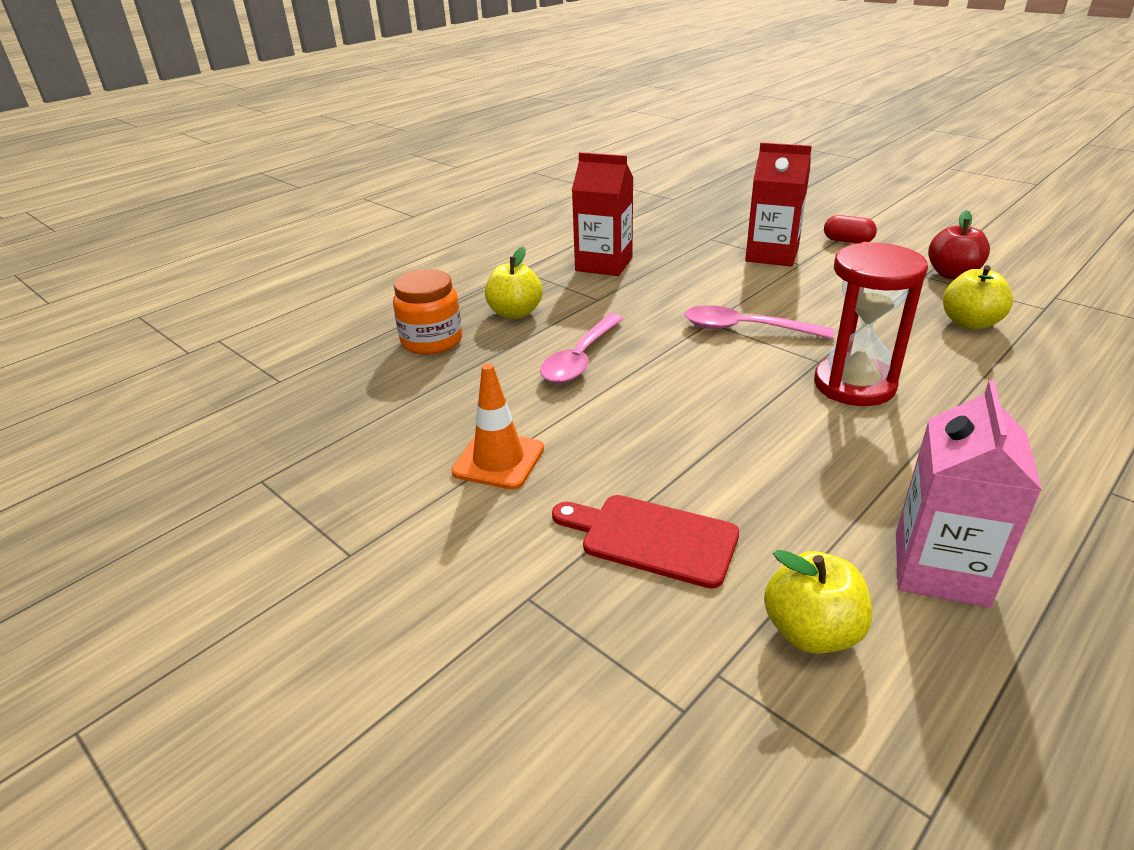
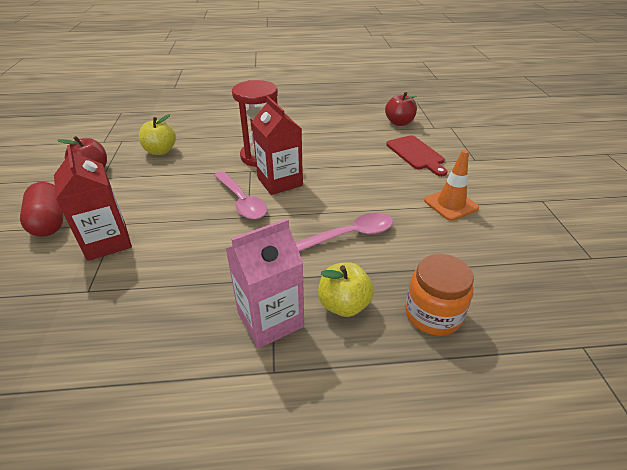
camera: 140 degrees left, 5 degrees up
(604, 264) = (206, 319): red carton -> red carton (279, 182)
(811, 631) = (399, 123): yellow apple -> red apple
(847, 241) = (50, 222): red capsule -> red capsule, size x1.57
(940, 569) = (345, 116): pink carton -> pink carton (270, 319)

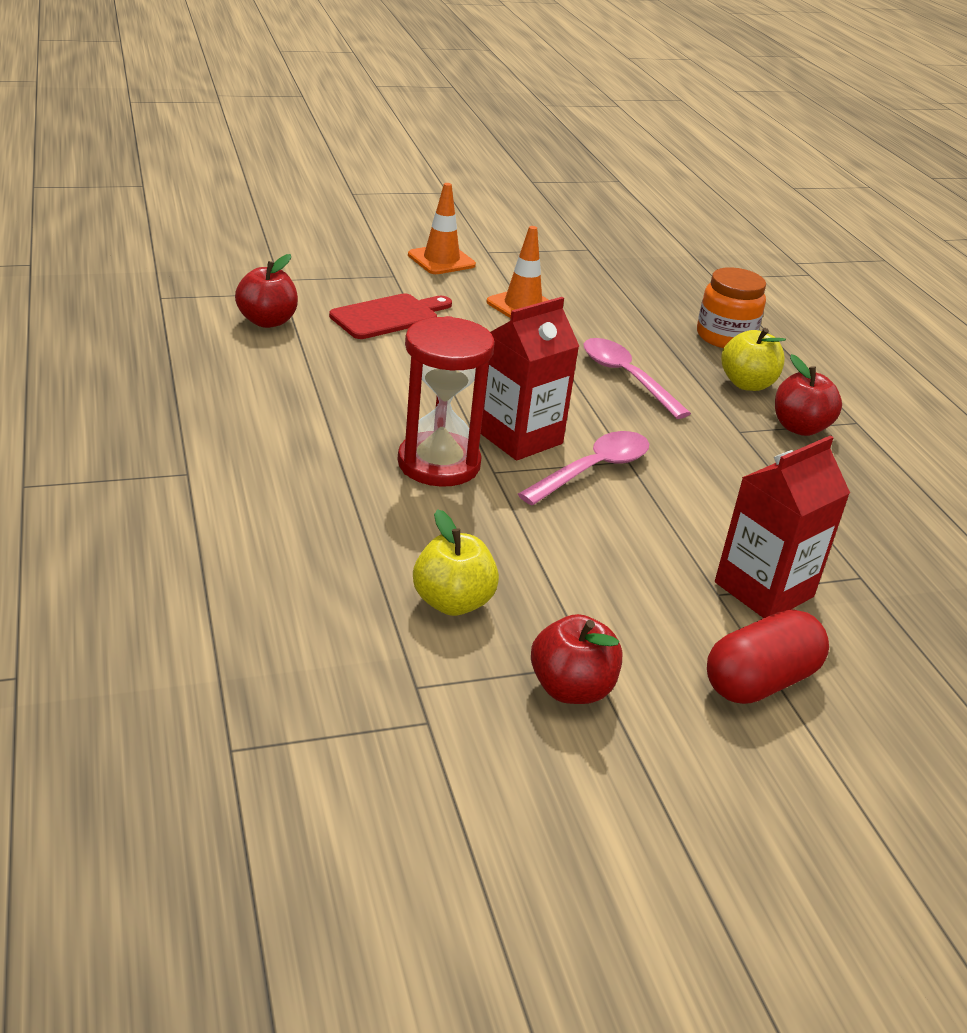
camera: 105 degrees left, 5 degrees down
(270, 319) = (799, 428): pink carton -> red apple
(511, 178) = (441, 260): none -> orange traffic cone

